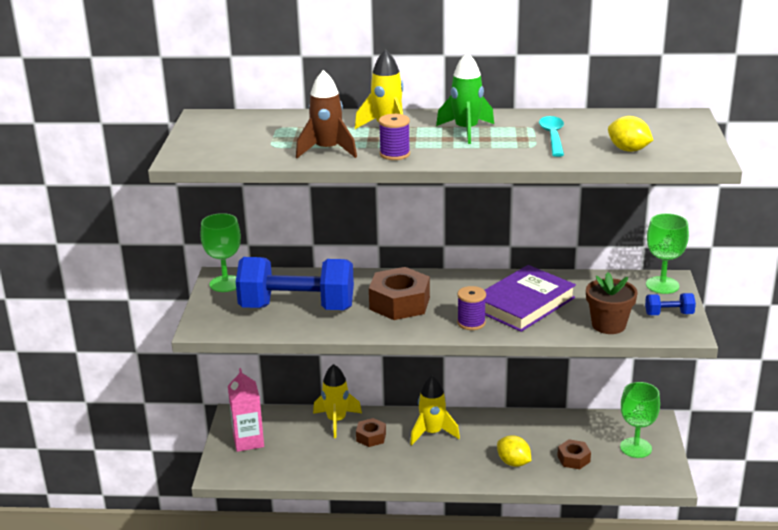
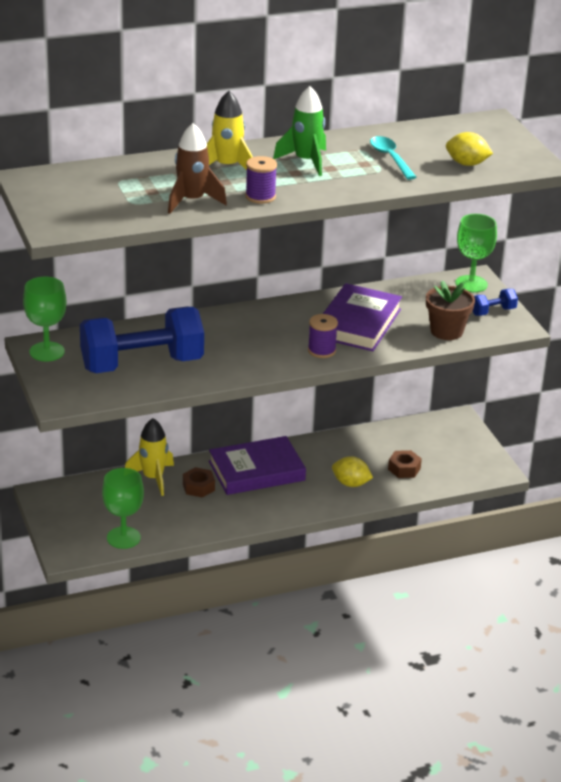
camera: 25 degrees left, 5 degrees up
(248, 441) = (75, 516): pink carton -> none
(399, 303) = (240, 342): brown nut -> none
(432, 433) = (256, 471): yellow rocket -> purple book
(635, 448) = (454, 447): green goblet -> green goblet (123, 538)

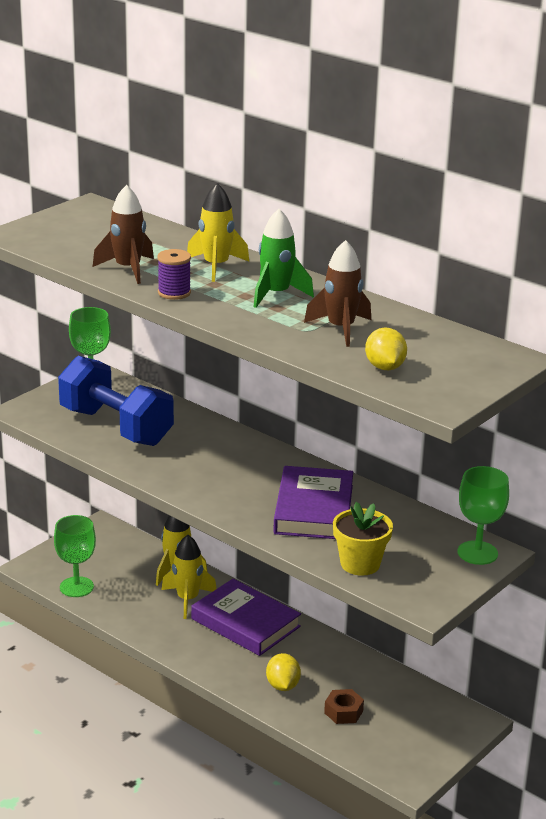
camera: 60 degrees right, 5 degrees down
(198, 487) = (187, 599): brown nut -> yellow rocket
(321, 350) = (238, 504): purple spool -> none
(358, 323) = (313, 509): purple book -> purple book turned 75 degrees counterclockwise
(390, 158) = (340, 329): turquoise spoon -> brown rocket
(446, 331) = (360, 564): brown flower pot -> yellow flower pot
(493, 311) = (436, 581): blue dumbbell -> none

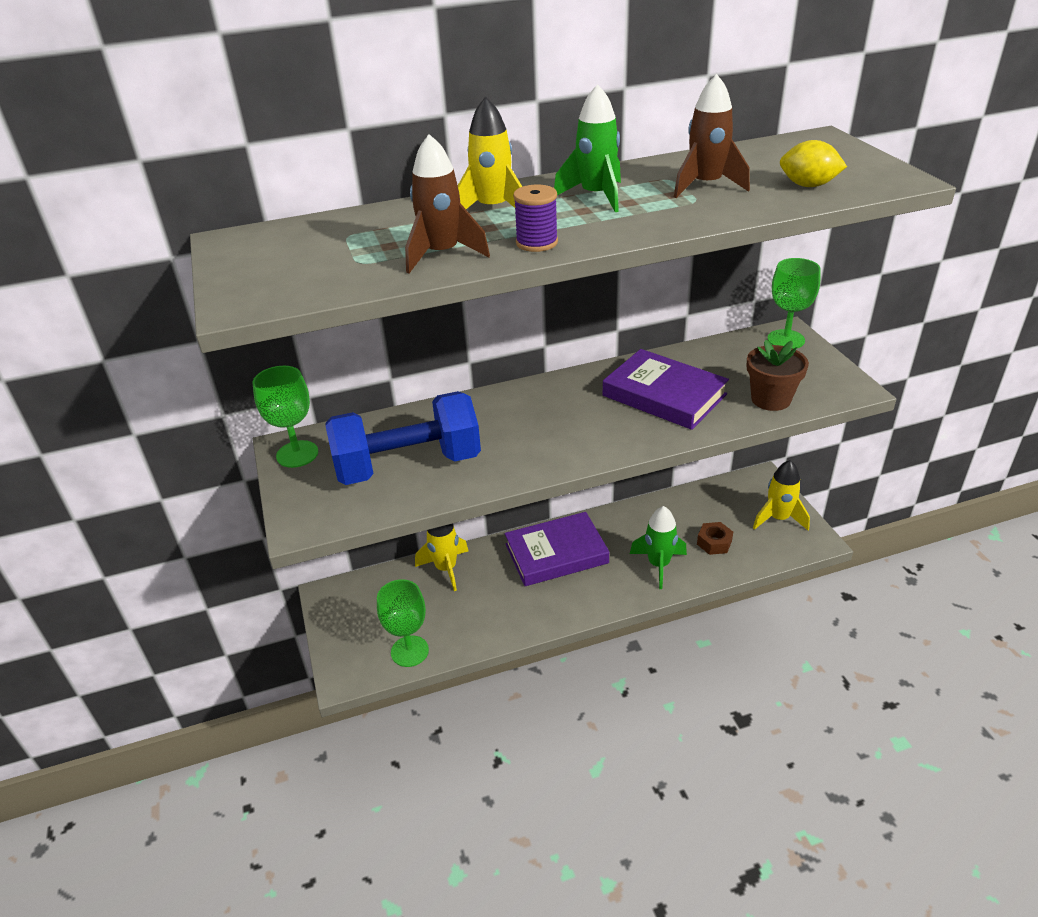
camera: 55 degrees left, 10 degrees up
(187, 599) = (494, 578): yellow rocket -> yellow rocket (778, 518)
(282, 686) = (658, 565): yellow lemon -> green rocket
(360, 564) = (770, 399): yellow flower pot -> brown flower pot

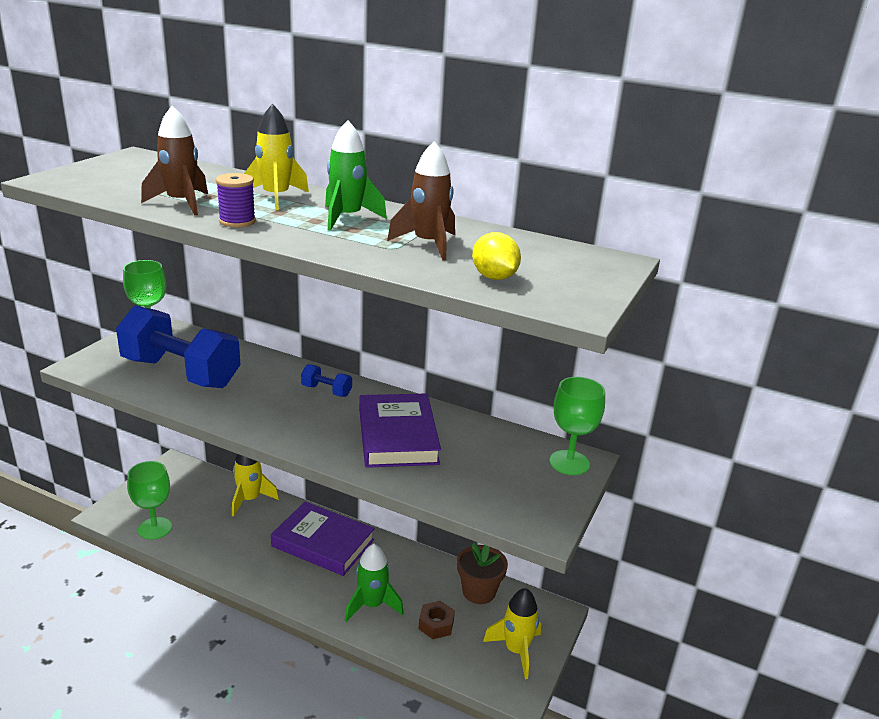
camera: 40 degrees right, 10 degrees down
(550, 399) = (326, 391): none -> blue dumbbell
(770, 399) = (462, 489): brown flower pot -> brown flower pot (479, 591)

